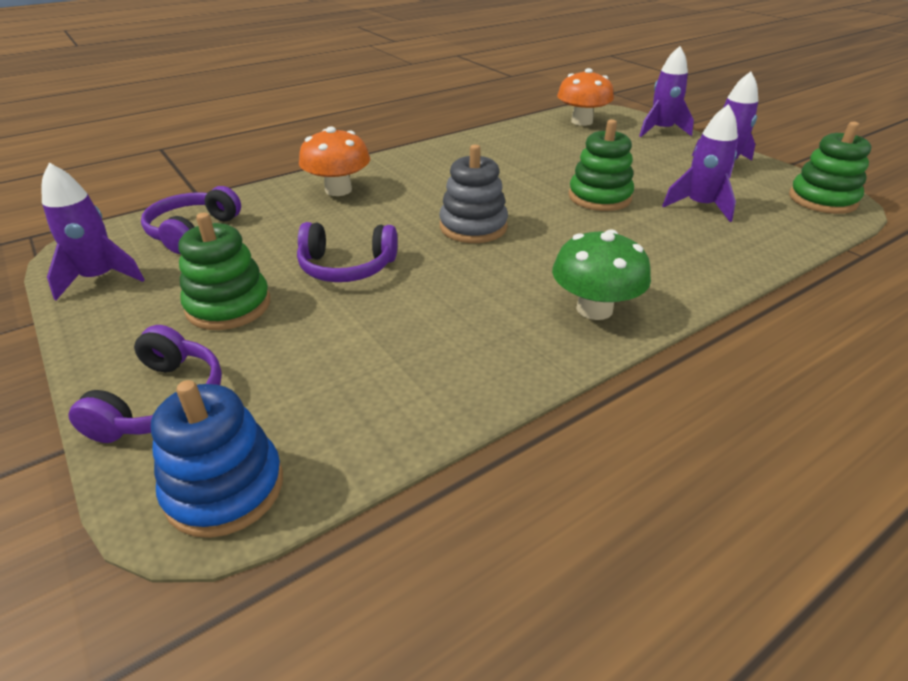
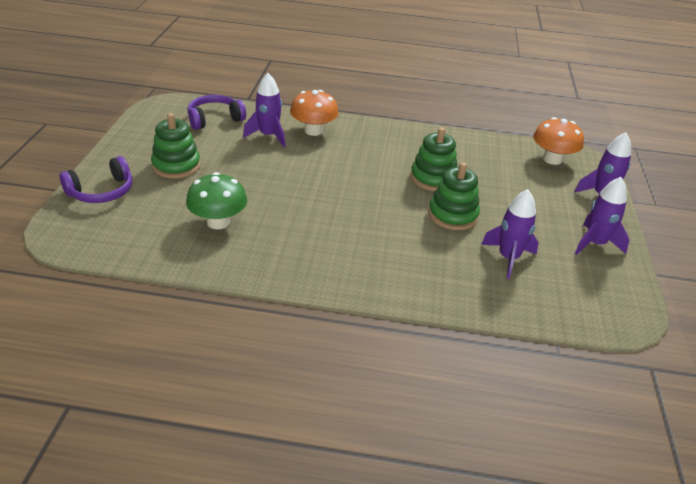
camera: 40 degrees right, 0 degrees up
(100, 278) = (150, 124): purple rocket -> purple rocket (268, 136)
(225, 488) = (77, 236): blue stacking toy -> none
(346, 267) = (249, 176): purple headphones -> none
(473, 227) = (344, 190): grey stacking toy -> none
(594, 309) = (323, 268): green mushroom -> green mushroom (218, 222)
(822, 200) = (614, 308): green stacking toy -> green stacking toy (433, 178)

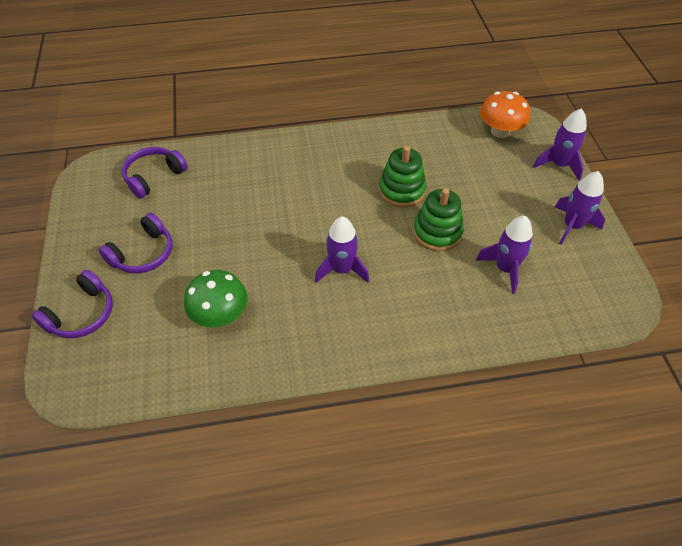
camera: 15 degrees left, 15 degrees up
(176, 166) = (143, 254): green stacking toy -> purple headphones
(268, 136) = (219, 183): purple rocket -> purple rocket (342, 269)
(313, 131) = (262, 162): orange mushroom -> none

